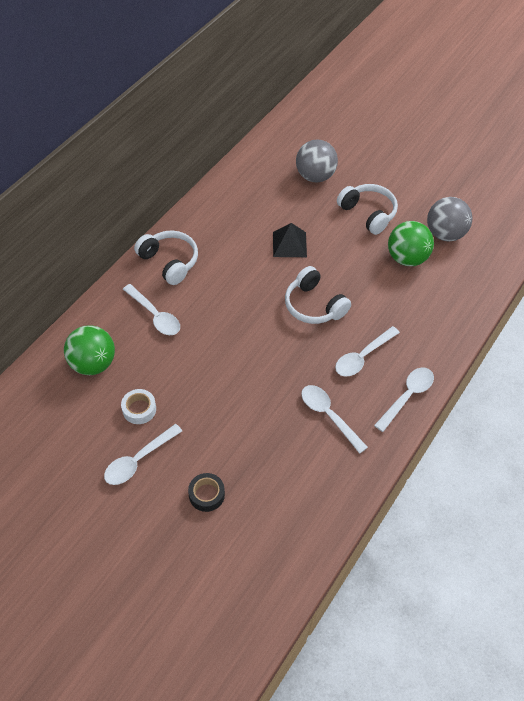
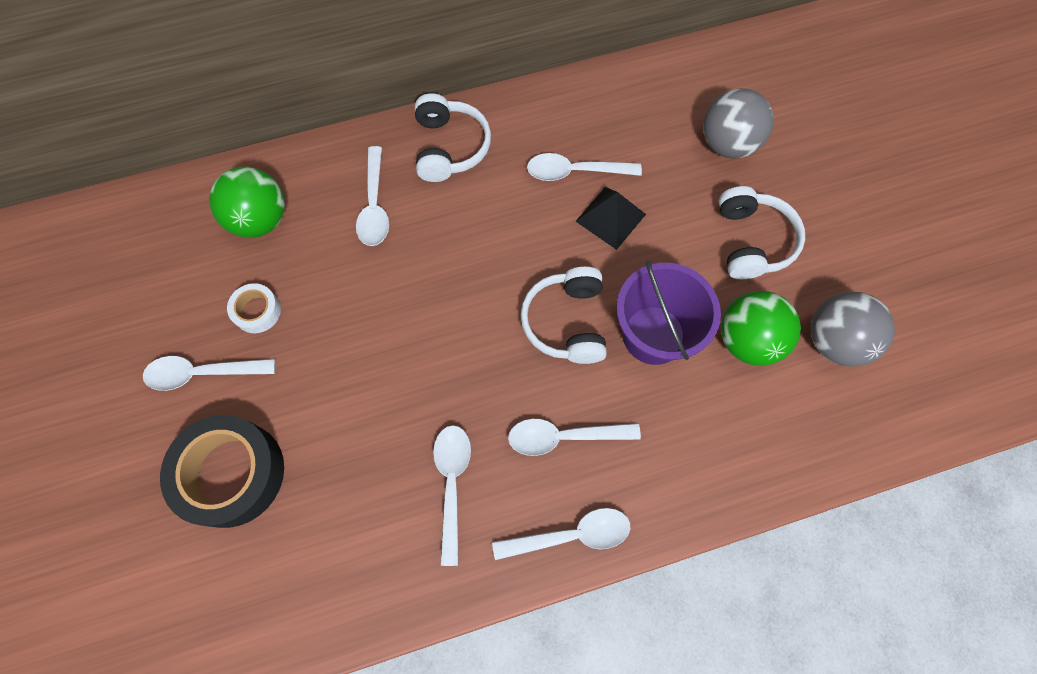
camera: 40 degrees right, 15 degrees up
(206, 494) = (231, 473): black tape -> black tape, size x2.05
(250, 233) = (575, 172): none -> white spoon
(361, 284) = (653, 335): none -> purple bucket

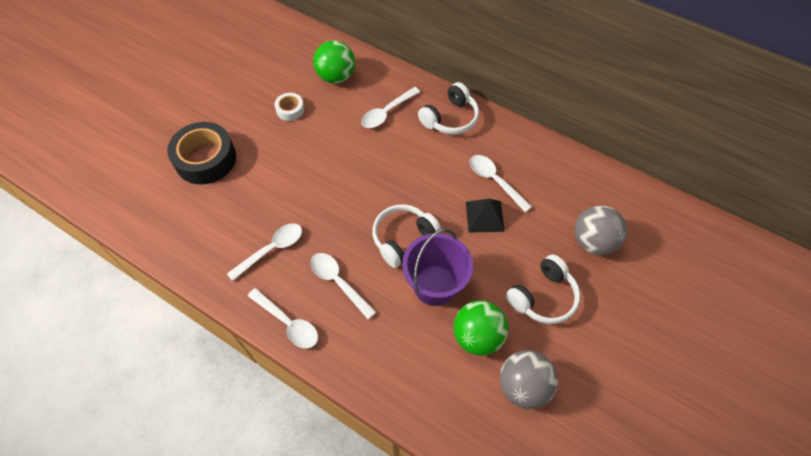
camera: 50 degrees right, 10 degrees down
(203, 373) = (243, 113): white spoon -> none

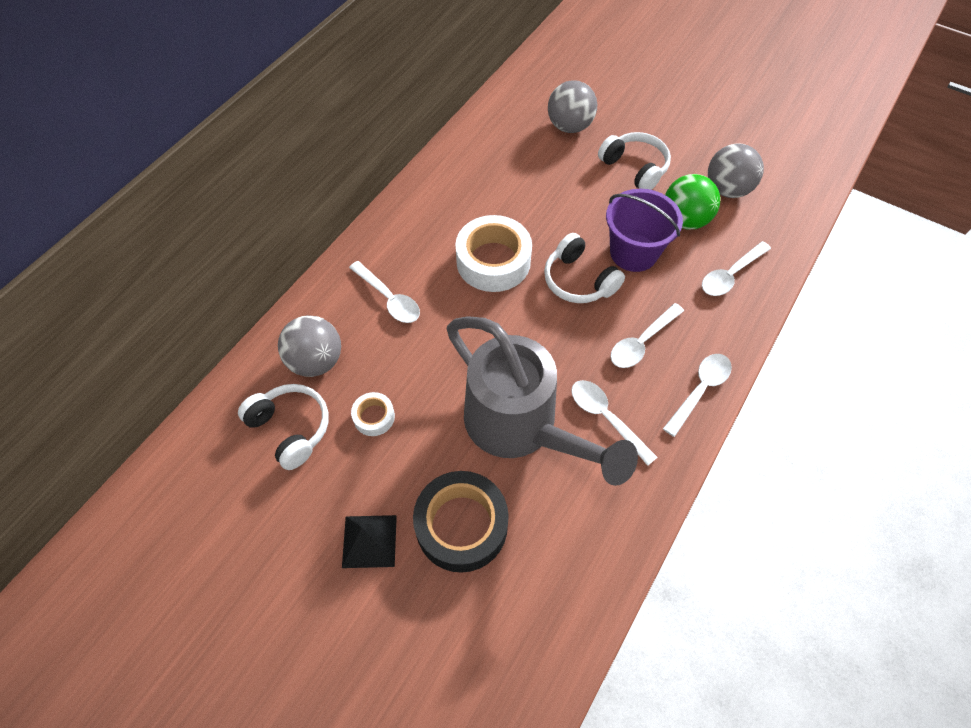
camera: 90 degrees left, 0 degrees up
(271, 193) = (520, 427): none -> grey watering can
(336, 77) = (316, 361): green ball -> grey ball
(423, 177) = (493, 261): none -> white tape
(450, 118) = (404, 233): white headphones -> white headphones (291, 428)
(484, 216) = (544, 207): black pyramid -> black pyramid (369, 541)
(495, 181) = (498, 196): white spoon -> white spoon (730, 275)

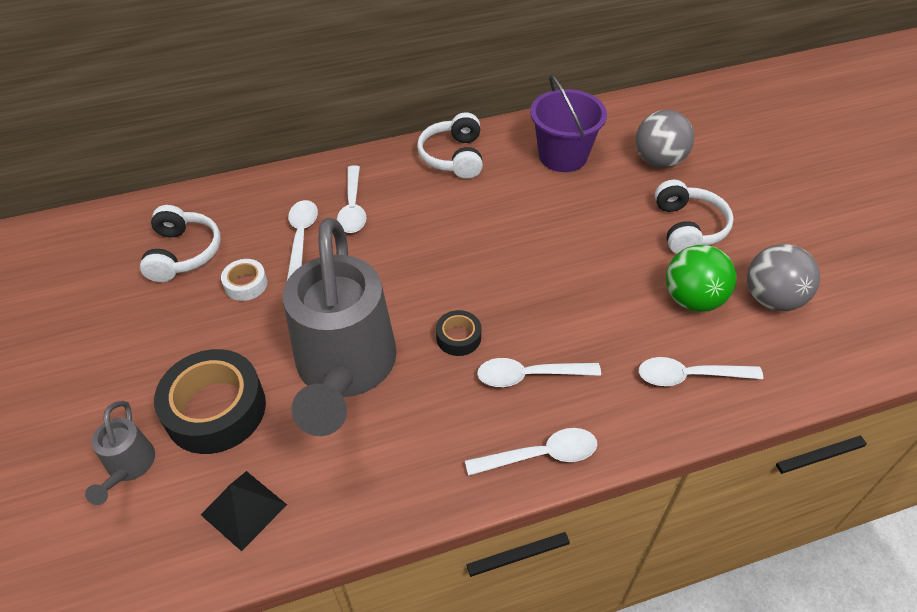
camera: 40 degrees right, 10 degrees down
(316, 361) = (252, 218): grey ball -> none
(369, 541) = (143, 369): black pyramid -> black pyramid (244, 509)
(446, 616) = (129, 467): none -> grey watering can
(493, 261) = (467, 229): white tape -> none
(571, 347) = (458, 337): none -> black tape
(578, 280) = (526, 288): white headphones -> white headphones (453, 157)
(606, 418) = (425, 415): white spoon -> white spoon (301, 237)
(633, 252) = (606, 296): purple bucket -> purple bucket (563, 156)

